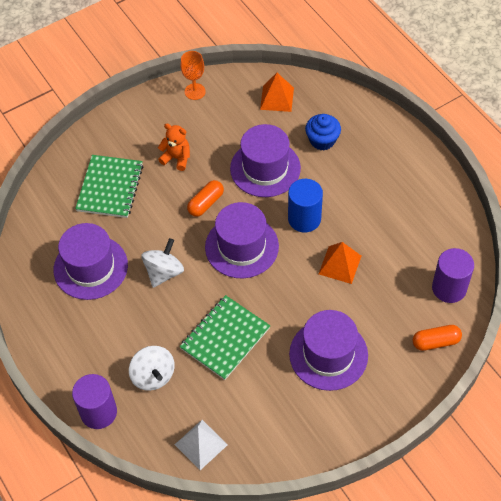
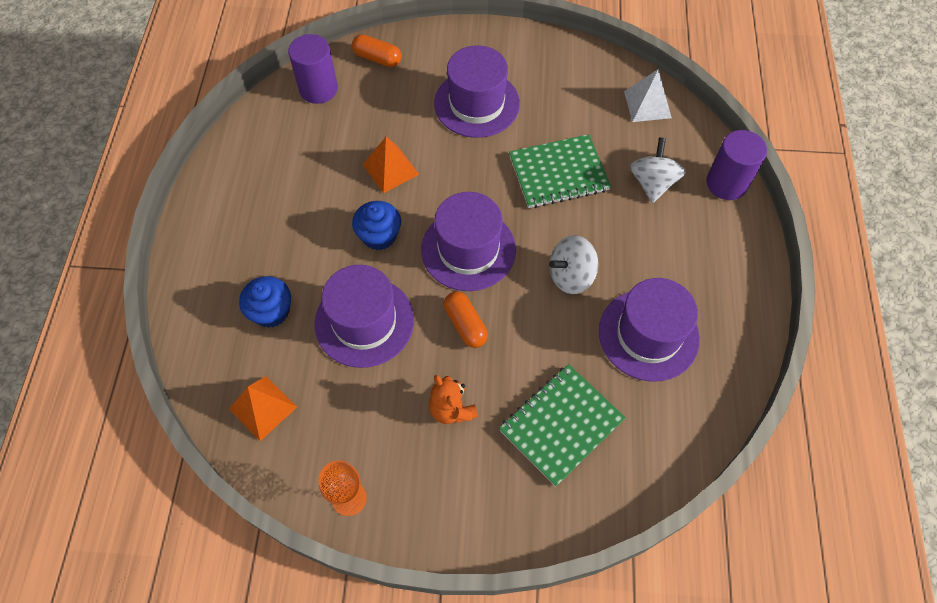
camera: 145 degrees left, 5 degrees up
(206, 203) = (465, 324): orange capsule -> orange capsule turned 75 degrees clockwise
(304, 219) = (379, 236): blue cylinder -> blue cupcake

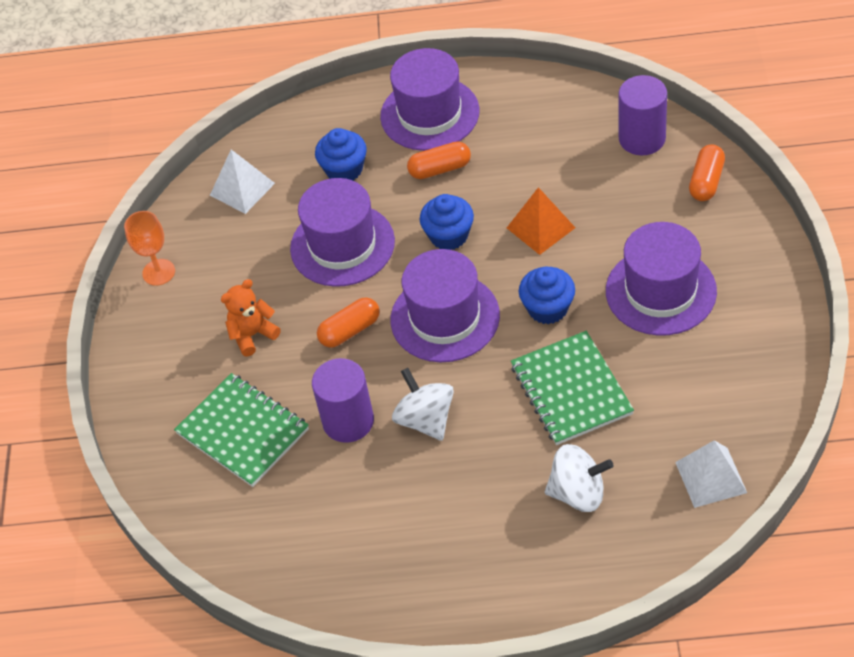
camera: 90 degrees right, 10 degrees down
(263, 407) = (242, 189): orange pyramid -> white pyramid
(299, 233) = (440, 169): none -> orange capsule
(476, 176) = (547, 308): none -> blue cupcake
(648, 335) = (359, 504): purple hat -> purple hat (429, 114)
(726, 183) = (596, 579): purple cylinder -> purple cylinder (348, 421)

